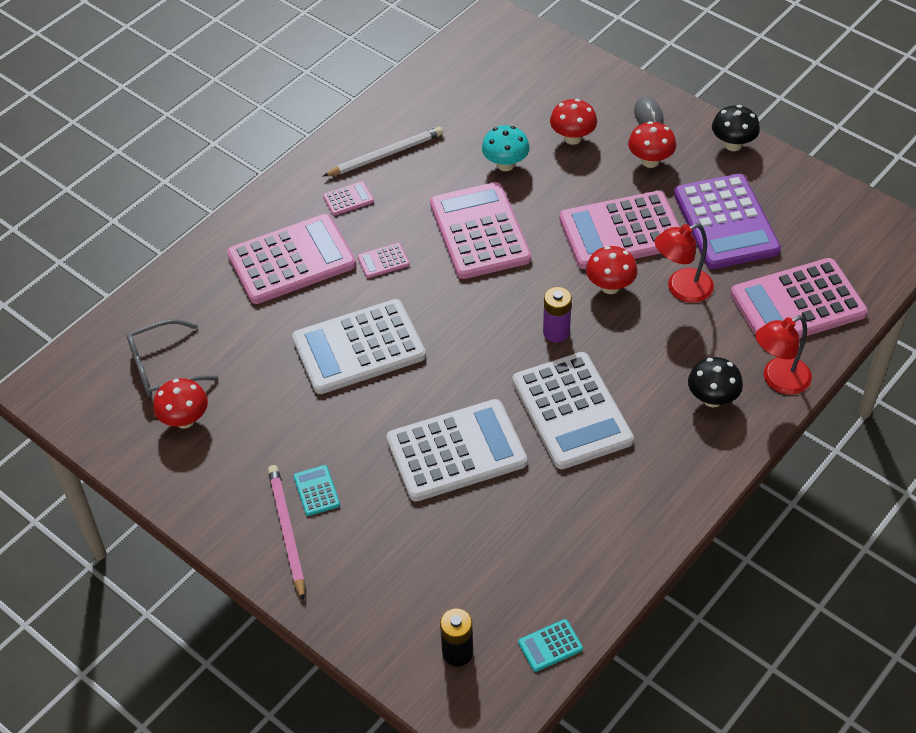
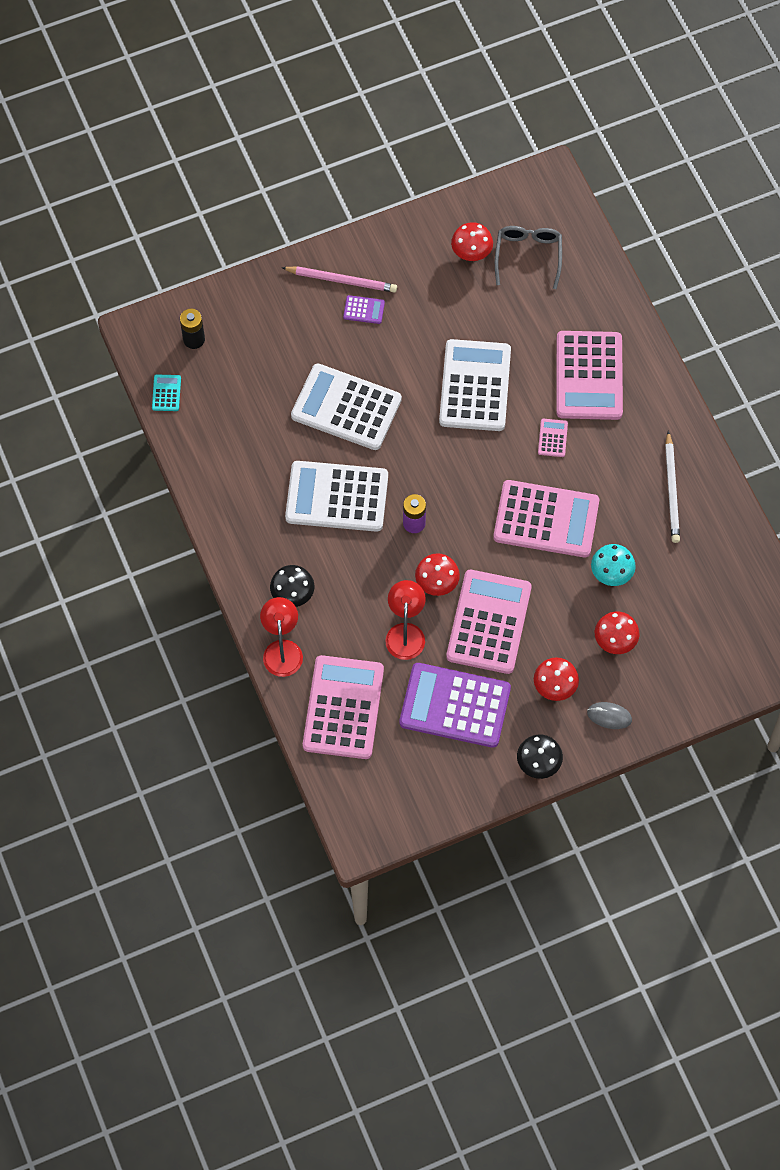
camera: 115 degrees right, 15 degrees up
(316, 491) = (364, 310): turquoise calculator -> purple calculator
(348, 199) = (634, 441): pink calculator -> none
(456, 451) = (346, 408): white calculator -> white calculator turned 105 degrees clockwise

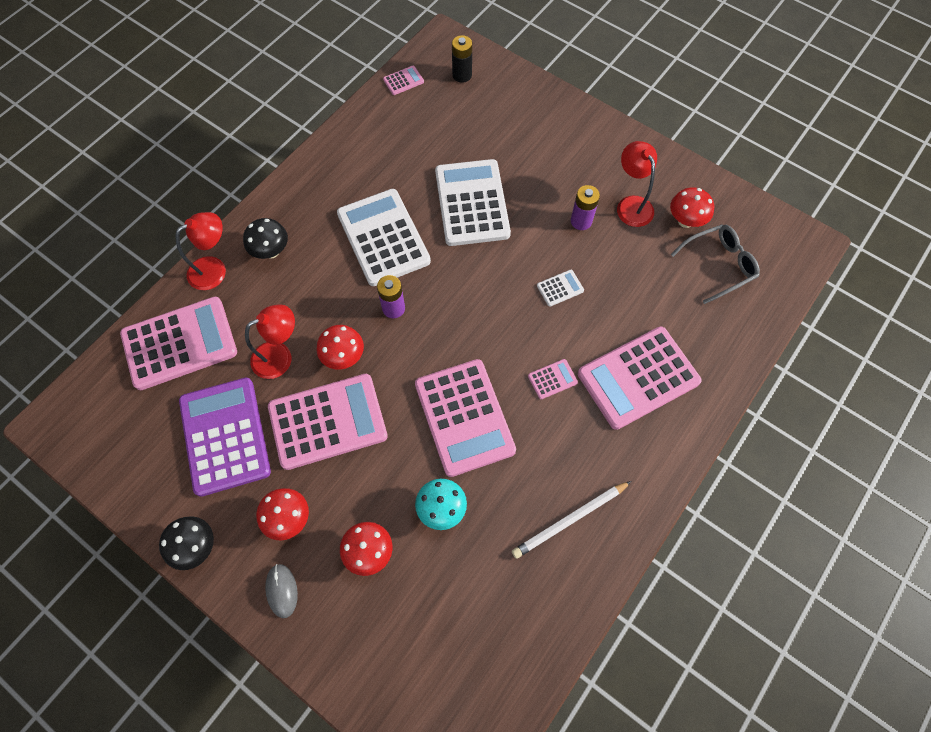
camera: 60 degrees right, 0 degrees up
(166, 393) = (403, 81): turquoise calculator -> pink calculator
(341, 280) = (586, 142): pink pencil -> none
(364, 310) = (571, 171): purple calculator -> none
(420, 332) = (581, 221): none -> purple battery
(429, 284) = (631, 204): none -> red lamp
(475, 386) = (560, 288): white calculator -> white calculator, size x0.41

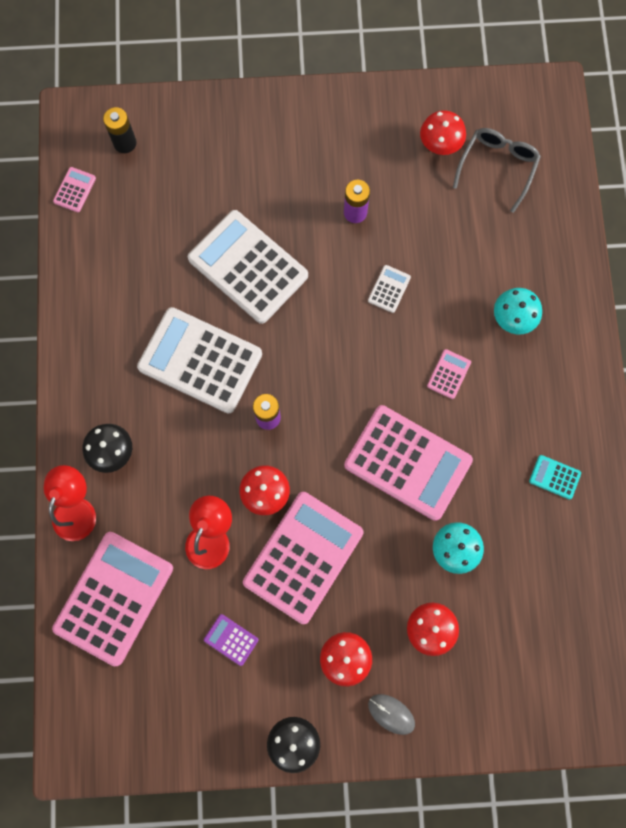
camera: 40 degrees left, 10 degrees up
(225, 436) = (231, 639): purple calculator -> purple calculator, size x0.41
(570, 520) = (554, 477): white pencil -> turquoise calculator
(631, 204) = (384, 163): red lamp -> none
(638, 378) = (512, 319): pink calculator -> turquoise mushroom

